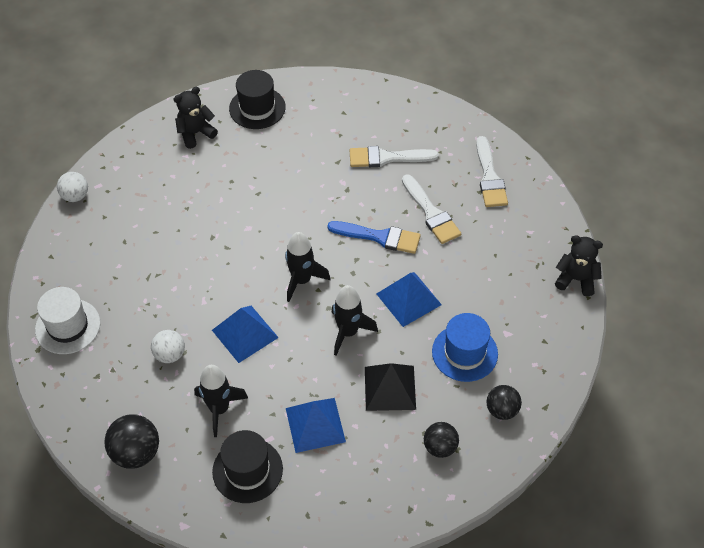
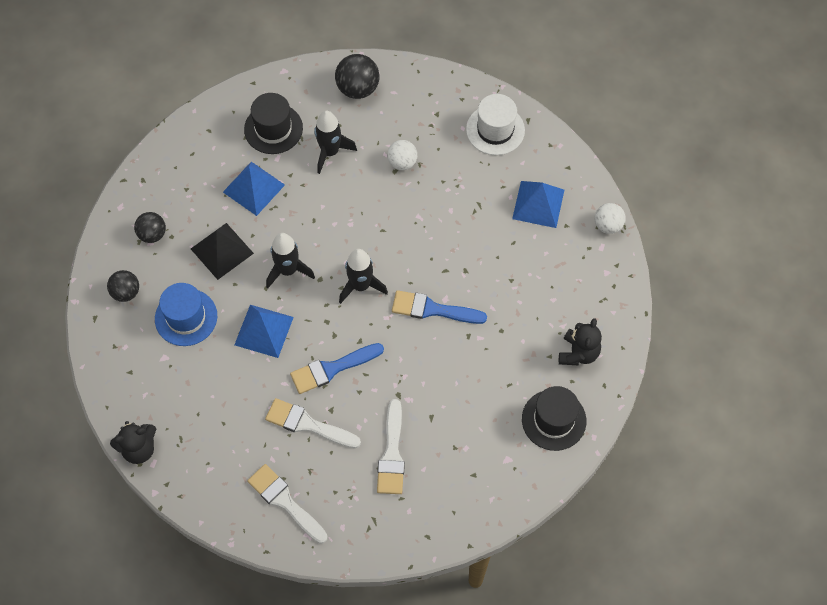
camera: 140 degrees right, 10 degrees up
(245, 333) = (364, 215): blue pyramid -> blue pyramid (538, 204)
(265, 227) = (432, 309): none -> blue brush
(387, 158) = (392, 454): white brush -> white brush turned 135 degrees clockwise

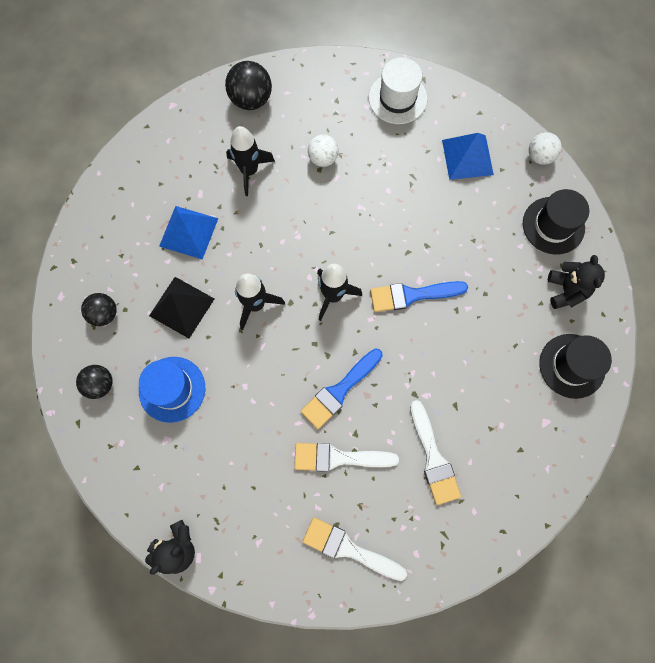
camera: 20 degrees left, 10 degrees up
(263, 331) = (256, 375): blue pyramid -> none
(273, 129) = (184, 166): black hat -> black hat (553, 225)

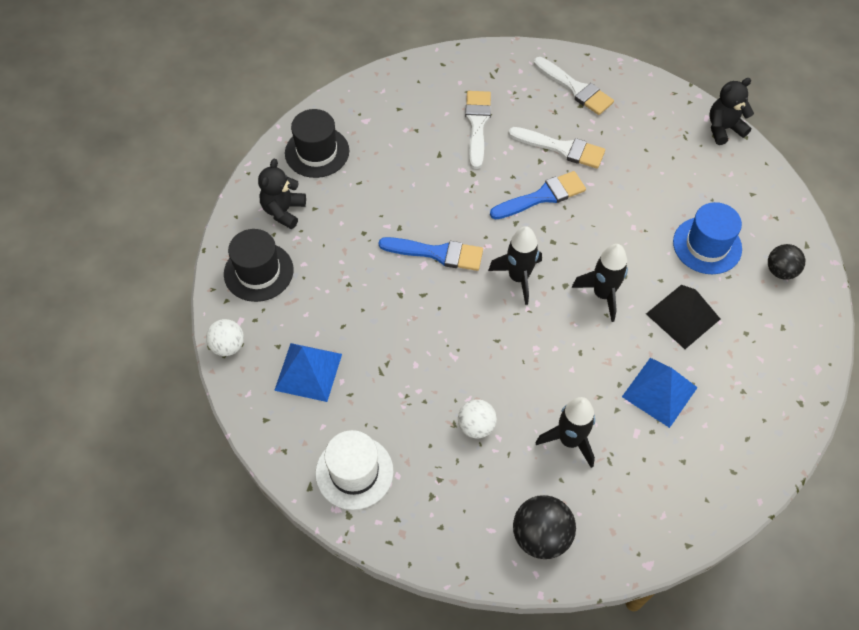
camera: 160 degrees left, 15 degrees down
(104, 314) = (769, 335): black ball -> none

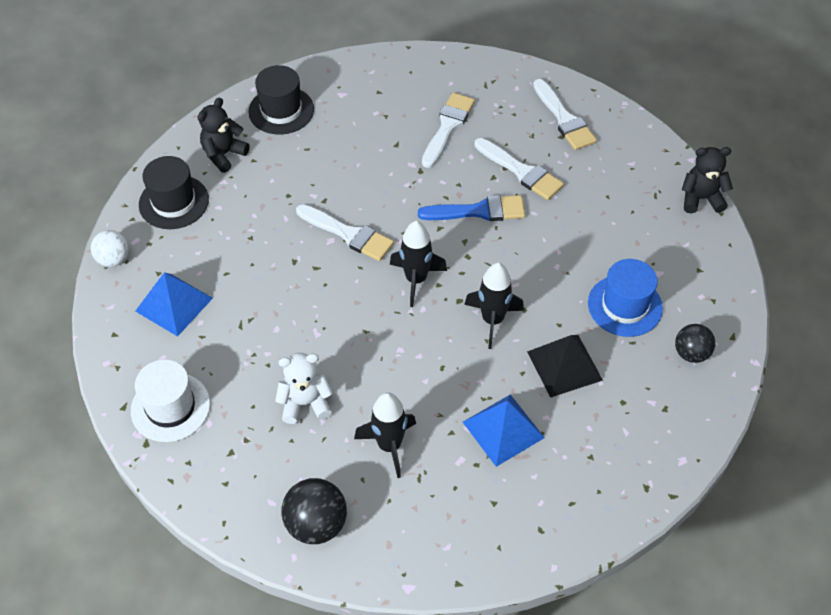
camera: 20 degrees right, 5 degrees down
(437, 253) = (348, 234): blue brush -> white brush
(476, 426) = (305, 403): white ball -> white teddy bear

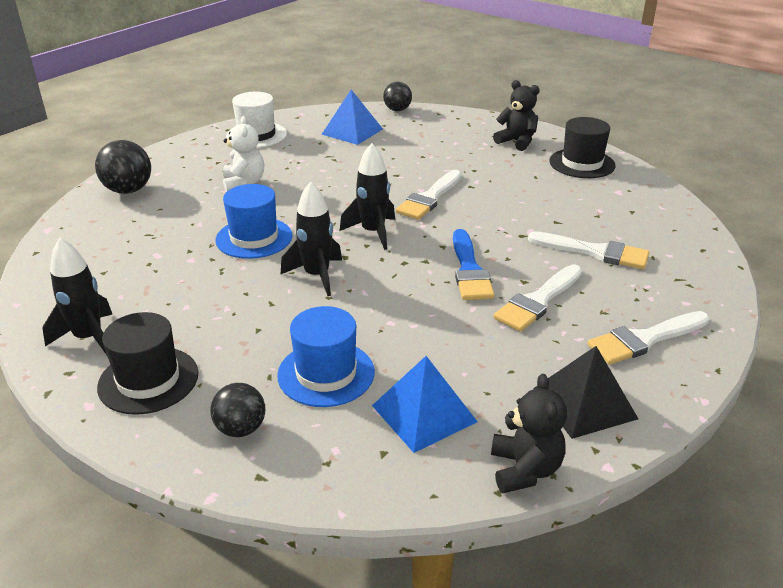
camera: 90 degrees right, 20 degrees down
(113, 259) = (397, 110): white ball -> black ball
(174, 202) = (458, 126): black hat -> black hat (148, 380)
(389, 445) = (187, 220): black rocket -> black rocket (89, 338)
(426, 378) = (254, 238): none -> blue hat
(503, 430) = (180, 279): blue pyramid -> blue pyramid (423, 413)
(564, 365) = (248, 321): black pyramid -> black pyramid (584, 403)

